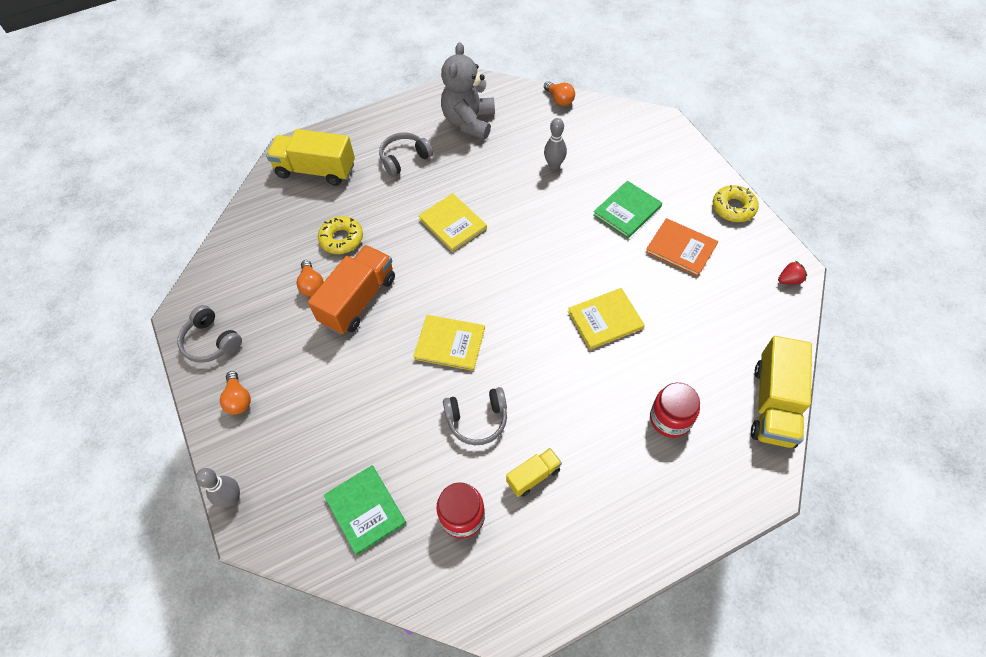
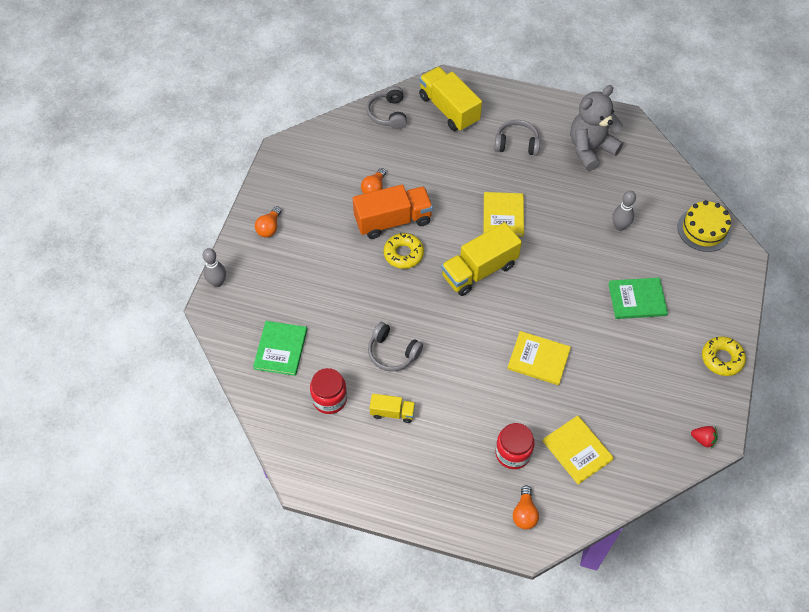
camera: 40 degrees right, 0 degrees up
(211, 342) = (284, 180): grey headphones -> grey headphones (388, 114)
(341, 239) = (420, 171): yellow donut -> yellow donut (403, 254)
(450, 343) = (422, 293): yellow book -> yellow book (577, 450)
(559, 99) = (678, 179): orange light bulb -> orange light bulb (524, 513)
(617, 123) = (704, 229): none -> yellow cake
(681, 248) = (647, 355): orange book -> none
(773, 404) = (592, 503): yellow truck -> yellow truck (479, 270)

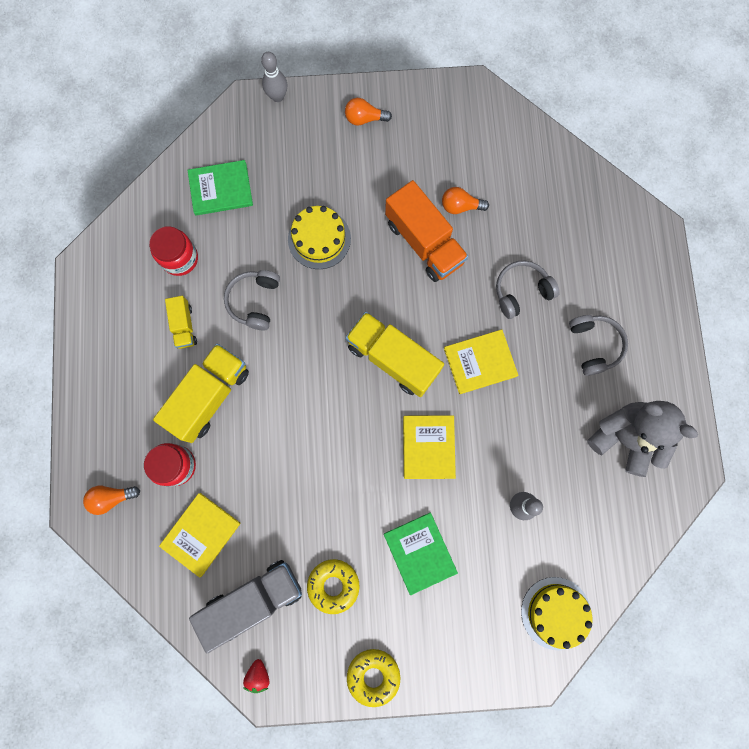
camera: 70 degrees right, 20 degrees up
(358, 290) = (319, 239): none -> yellow cake
(388, 114) = (575, 183): grey headphones -> grey headphones (521, 291)
(403, 254) = (384, 269): yellow donut -> yellow donut (333, 585)
(449, 109) = (613, 249): yellow truck -> yellow truck (209, 396)
(538, 359) = (299, 460): yellow book -> yellow book (428, 447)
(642, 426) = (253, 600): none -> grey truck

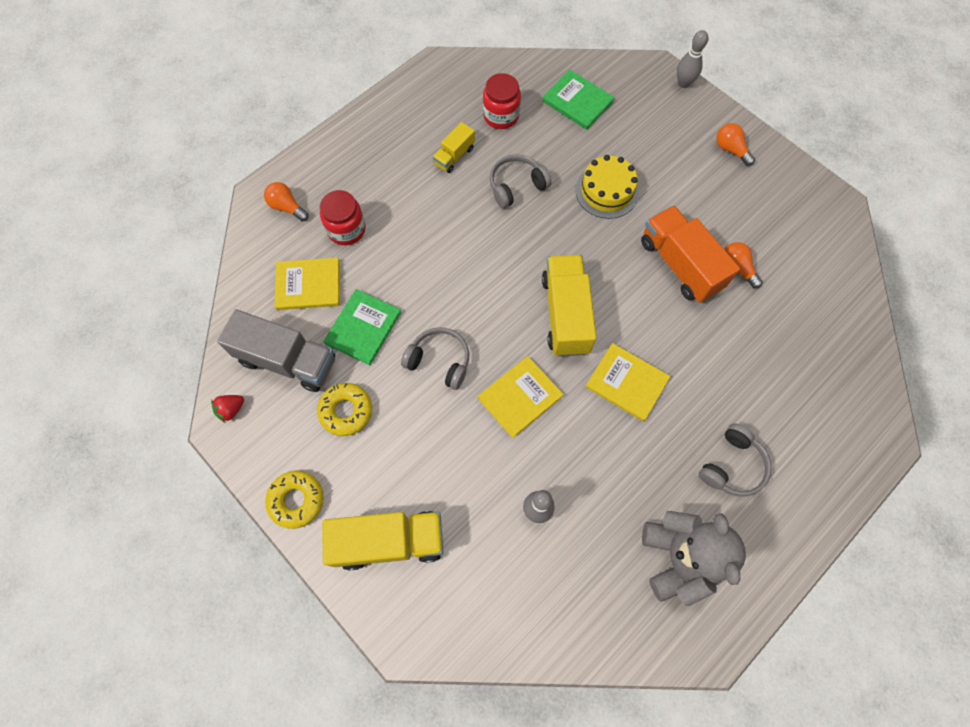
camera: 50 degrees right, 10 degrees down
(209, 396) = (417, 211): yellow truck -> yellow truck (389, 541)
(420, 553) = (427, 458): green book -> green book (363, 328)
(424, 242) = (680, 264): orange truck -> orange truck turned 135 degrees clockwise
(521, 291) = (717, 369): grey headphones -> grey headphones (439, 361)
(556, 613) = (471, 618): yellow cake -> none

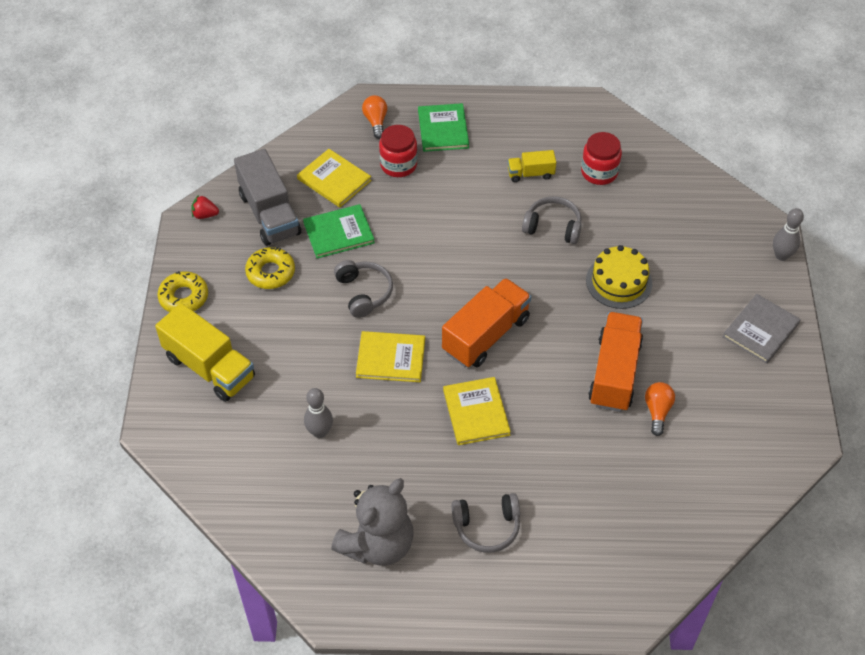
camera: 45 degrees right, 15 degrees down
(565, 314) = (486, 335): yellow truck -> orange truck
(577, 101) = (673, 205): green book -> green book (443, 129)
(730, 149) = (761, 330): orange light bulb -> grey book

